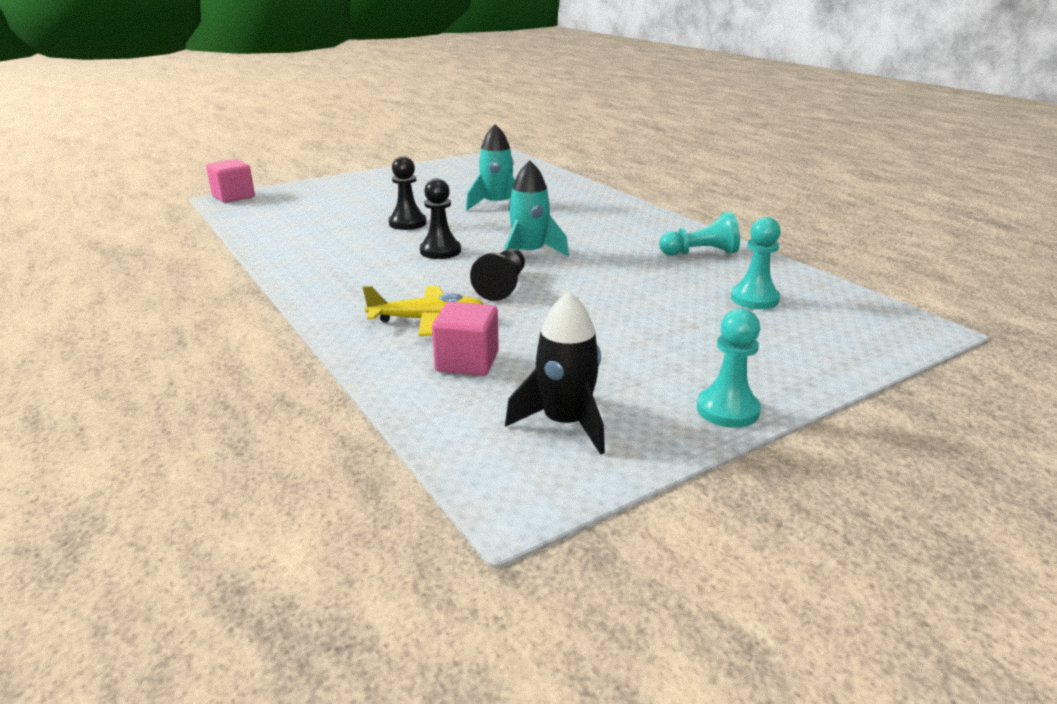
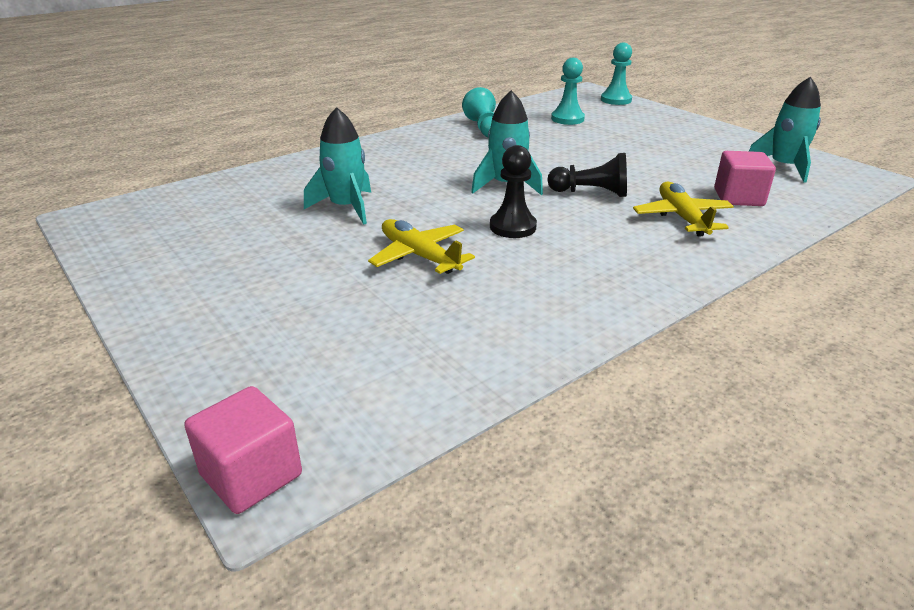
camera: 95 degrees left, 5 degrees up
(407, 223) = (419, 256): black pawn -> yellow plane
(564, 423) = (783, 167): black rocket -> turquoise rocket
(727, 410) = (725, 132): turquoise pawn -> turquoise pawn (616, 100)

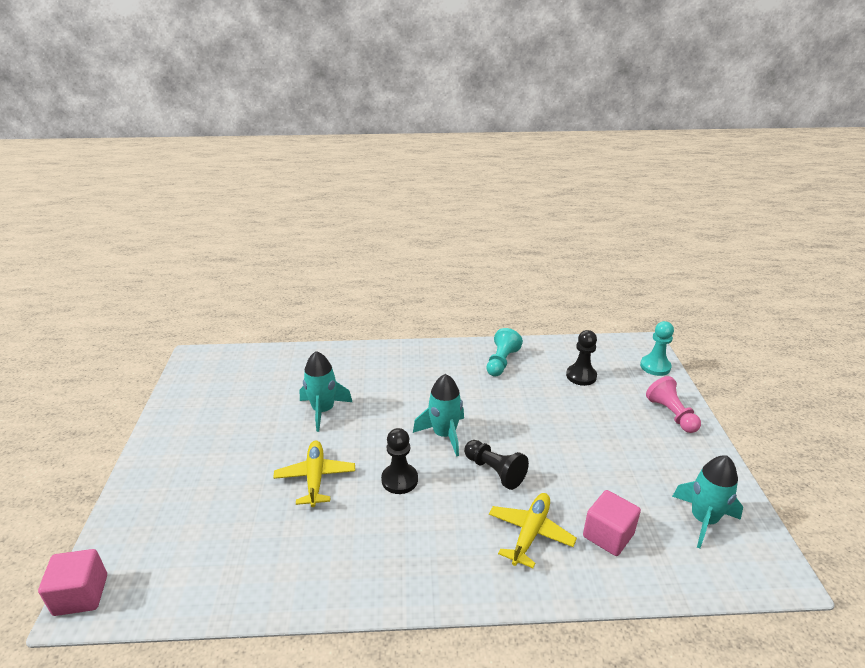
camera: 35 degrees right, 0 degrees up
(567, 119) = (581, 376): turquoise pawn -> black pawn
(670, 121) = (671, 414): none -> pink pawn

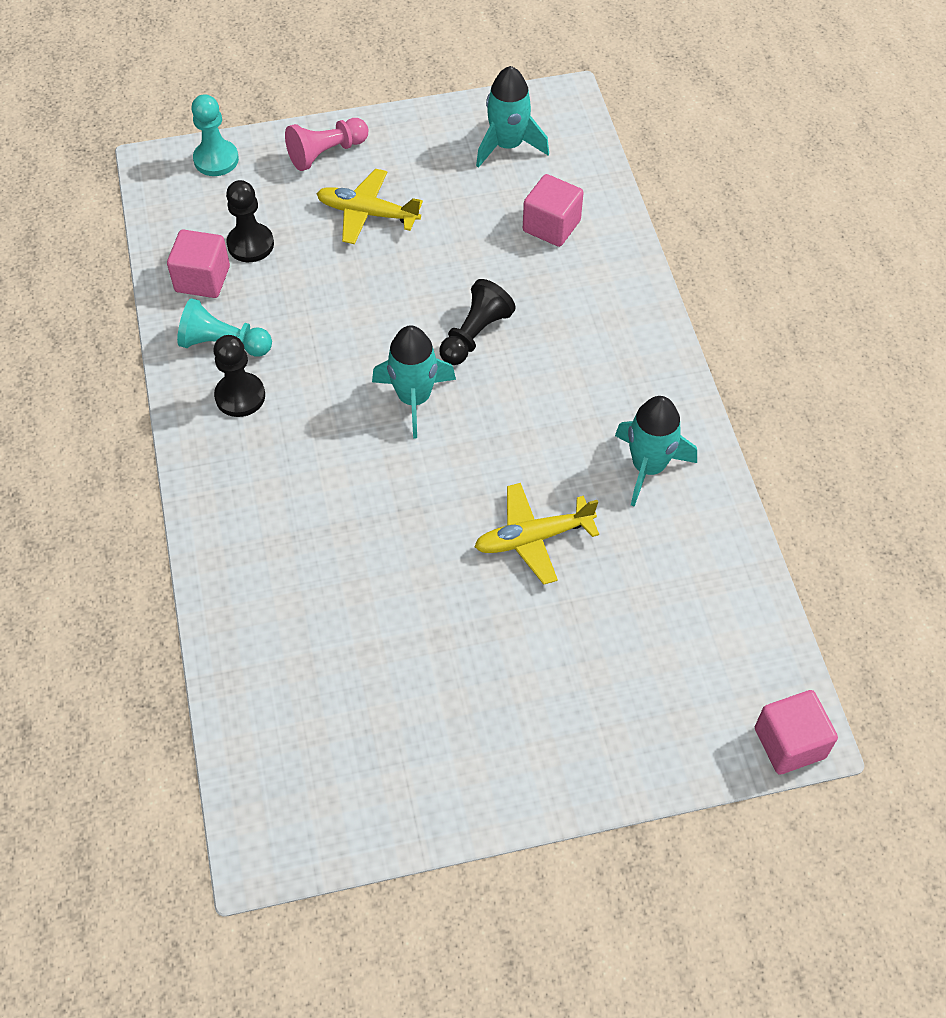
camera: 100 degrees left, 25 degrees up
(323, 410) = (387, 569): turquoise rocket -> turquoise rocket (648, 467)
(399, 480) = (514, 437): black pawn -> black pawn (240, 396)
(530, 533) = (567, 294): yellow plane -> yellow plane (367, 213)
(552, 357) = (202, 279): none -> pink cube

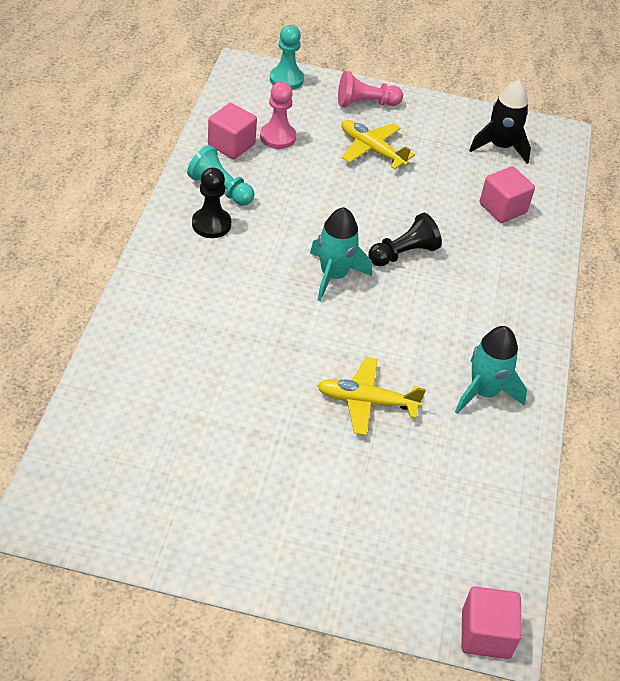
camera: 20 degrees right, 10 degrees down
(250, 244) = (277, 137): black pawn -> pink pawn
(508, 145) = (500, 147): turquoise rocket -> black rocket

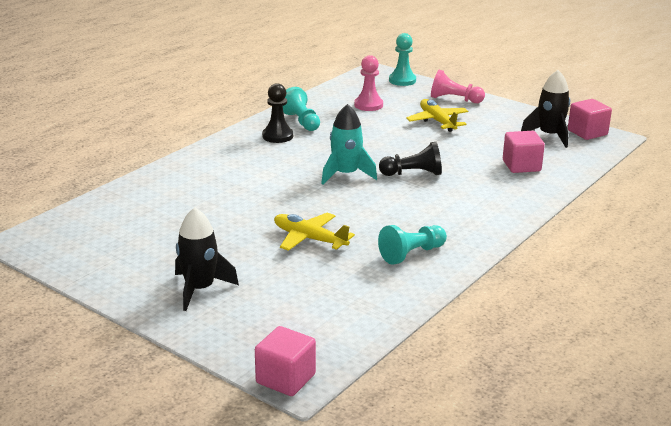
camera: 30 degrees right, 20 degrees down
(231, 145) = (329, 103): pink cube -> pink cube (587, 132)
(307, 528) = (199, 289): none -> black rocket
(484, 392) = (411, 254): turquoise rocket -> turquoise pawn

